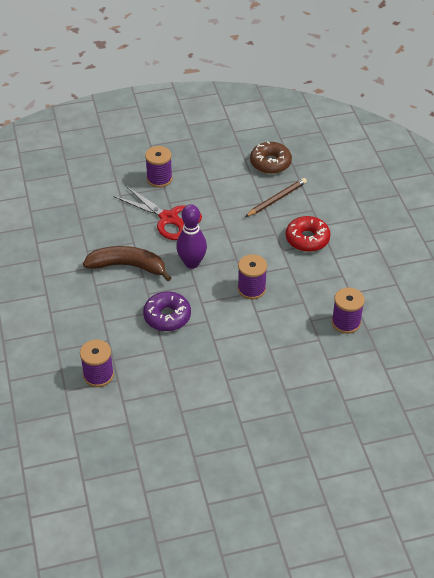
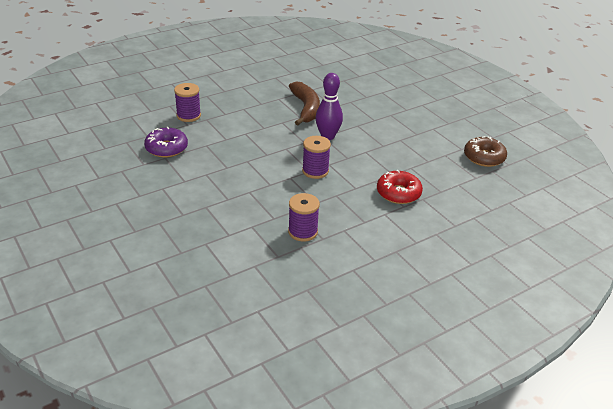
camera: 70 degrees right, 10 degrees down
(159, 179) = (414, 105): purple spool -> none
(167, 316) = (261, 135): purple donut -> purple donut (166, 148)
(169, 218) = (372, 117): red scissors -> none
(277, 199) = (438, 168): brown pencil -> none

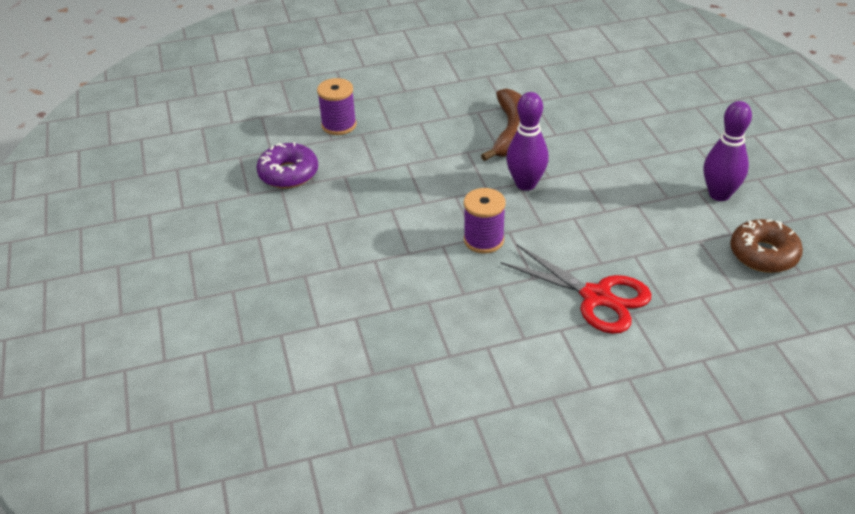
camera: 20 degrees right, 5 degrees up
(303, 232) = (424, 339): purple spool -> none
(398, 193) = (596, 297): red donut -> red scissors
(446, 129) = (719, 194): none -> purple bowling pin

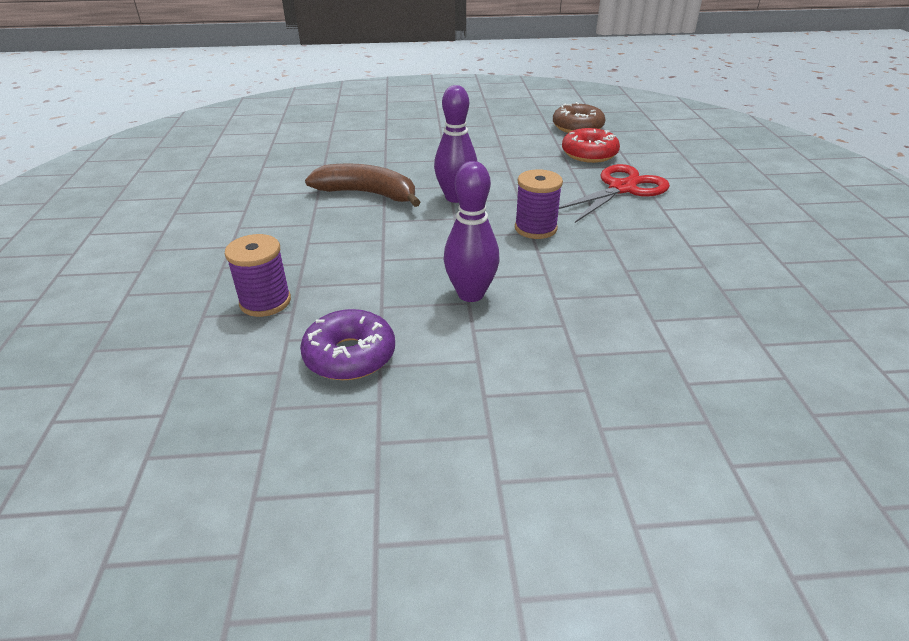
camera: 80 degrees left, 5 degrees down
(680, 268) = (589, 154): none -> red donut
(719, 194) = (504, 129): purple bowling pin -> purple bowling pin (471, 294)

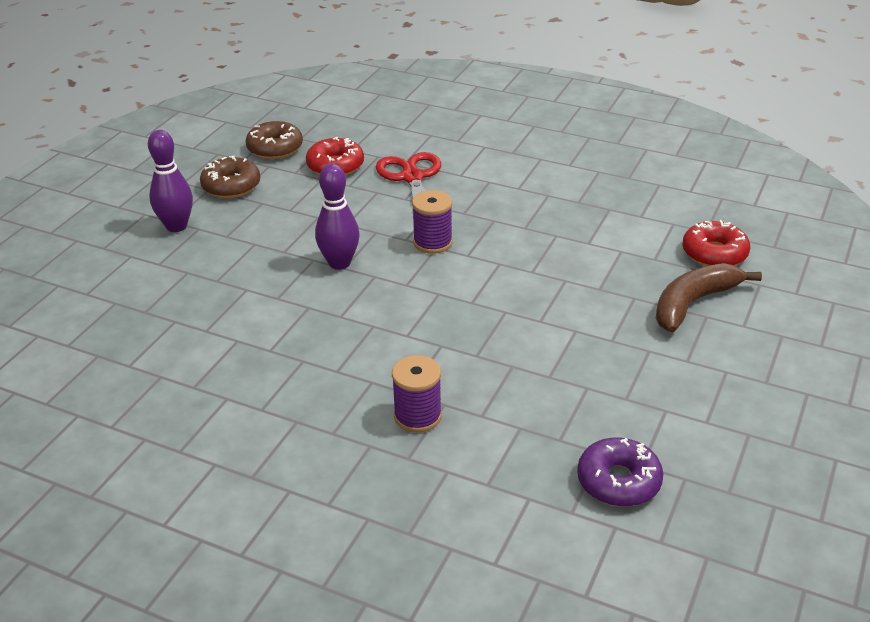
camera: 60 degrees left, 0 degrees up
(350, 355) = (527, 387): purple donut -> purple donut (618, 481)
(367, 194) = (278, 310): brown banana -> brown banana (693, 303)
(471, 294) = (496, 307): purple bowling pin -> purple bowling pin (176, 226)
(507, 130) = (231, 186): none -> brown donut
(771, 438) = (714, 253): none -> red donut

